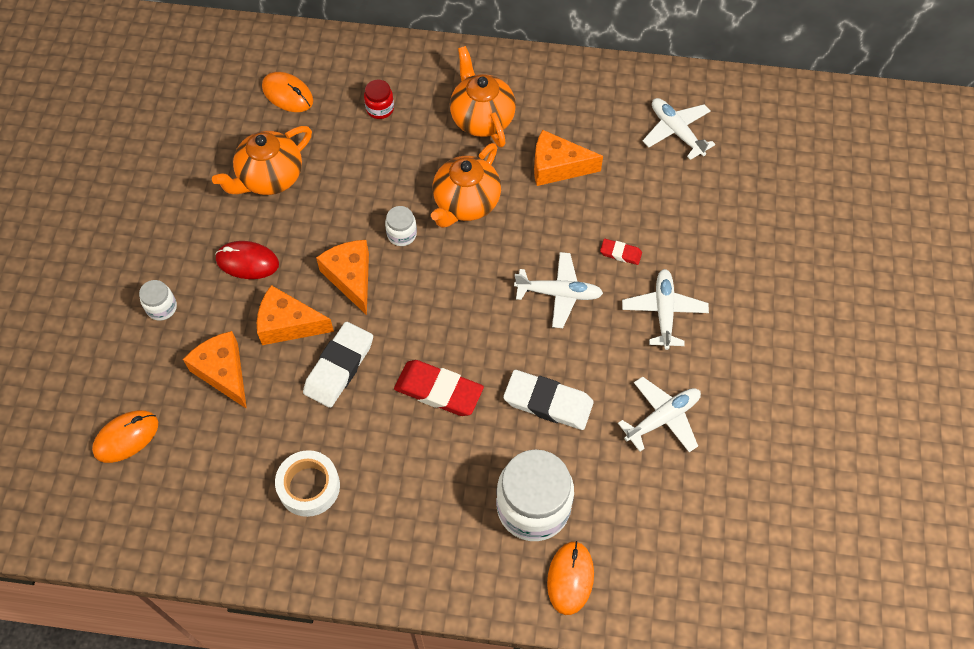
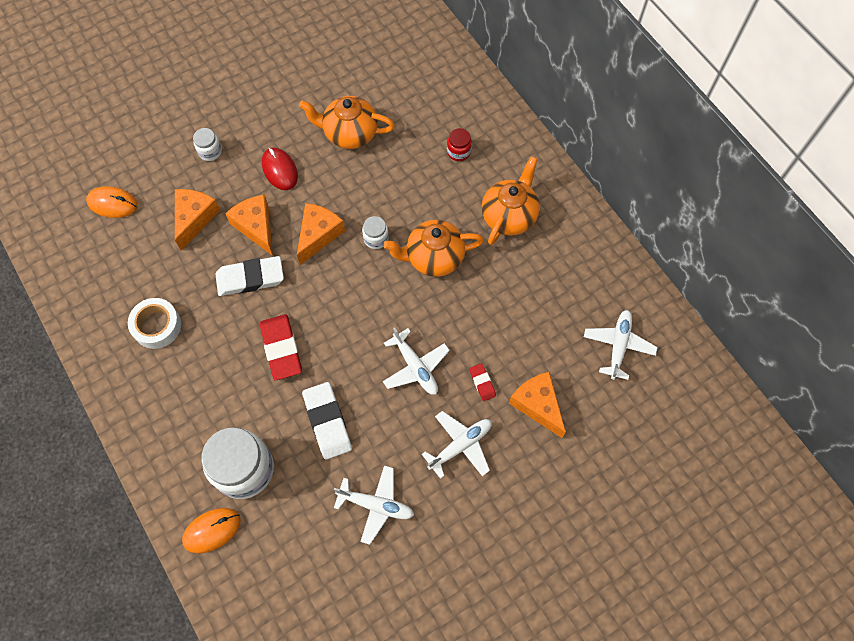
camera: 50 degrees right, 5 degrees up
(288, 94) = (419, 93): orange mouse -> none
(557, 167) = (514, 291): orange cheese -> orange cheese (537, 405)

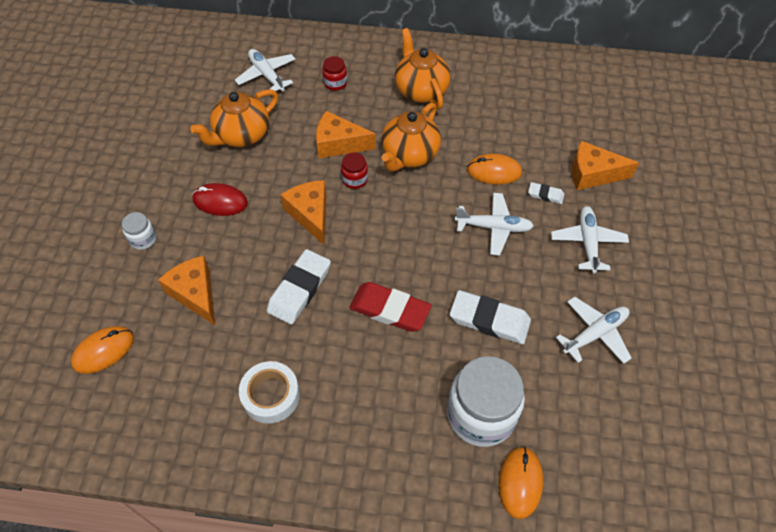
camera: 50 degrees left, 10 degrees down
(256, 227) = (255, 253): orange cheese -> orange cheese (339, 144)
(376, 238) = (355, 179): white jar -> red jar
(472, 329) = (494, 171): none -> orange mouse
(482, 383) = (545, 195): red eraser -> white eraser
(618, 346) = (585, 100): white plane -> white plane (267, 75)

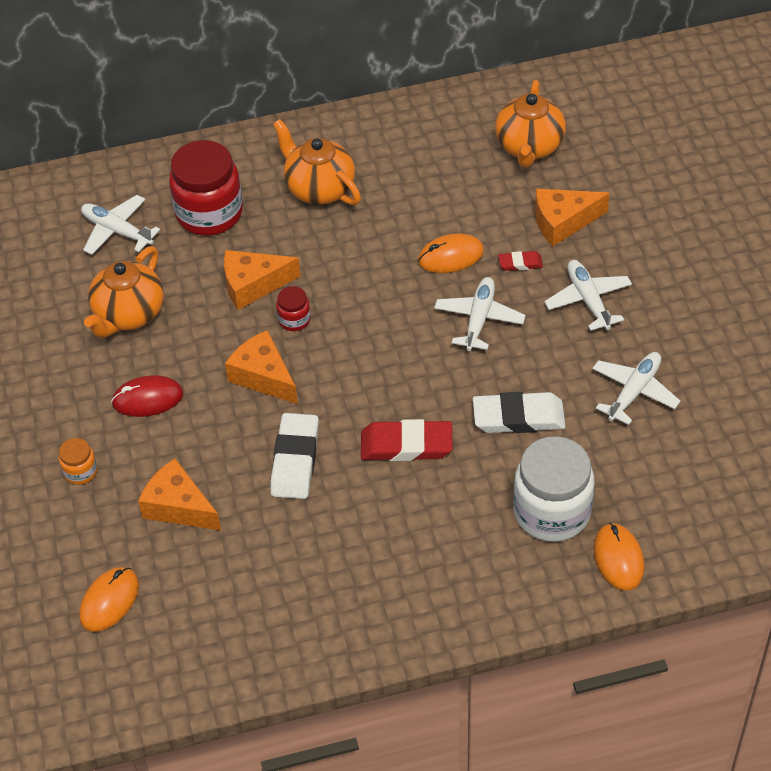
camera: 20 degrees left, 5 degrees down
(143, 239) = (80, 471): white jar -> orange jar
(271, 395) = (322, 575): white tape -> none
(335, 83) = (209, 213): red jar -> red jar, size x2.18
(409, 155) = (344, 270): orange teapot -> orange teapot (529, 146)
(494, 227) = (479, 319): white plane -> white plane turned 60 degrees counterclockwise
(545, 195) = (520, 263): white eraser -> red eraser

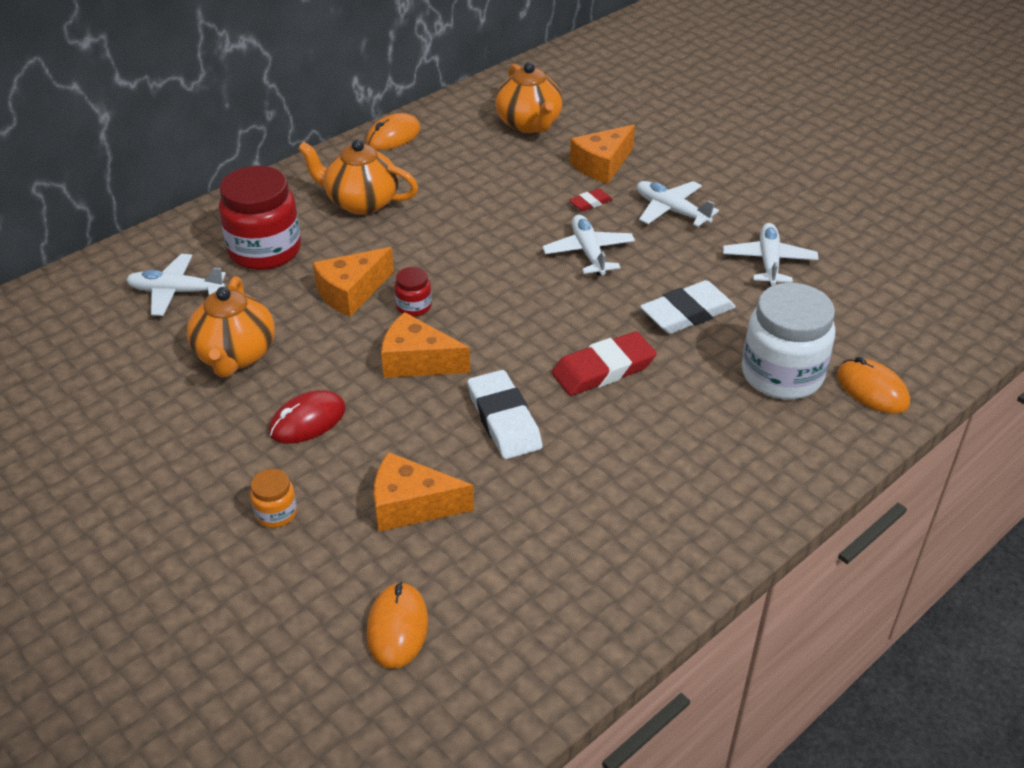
camera: 30 degrees left, 10 degrees down
(450, 256) = (524, 216): orange mouse -> orange mouse (393, 136)

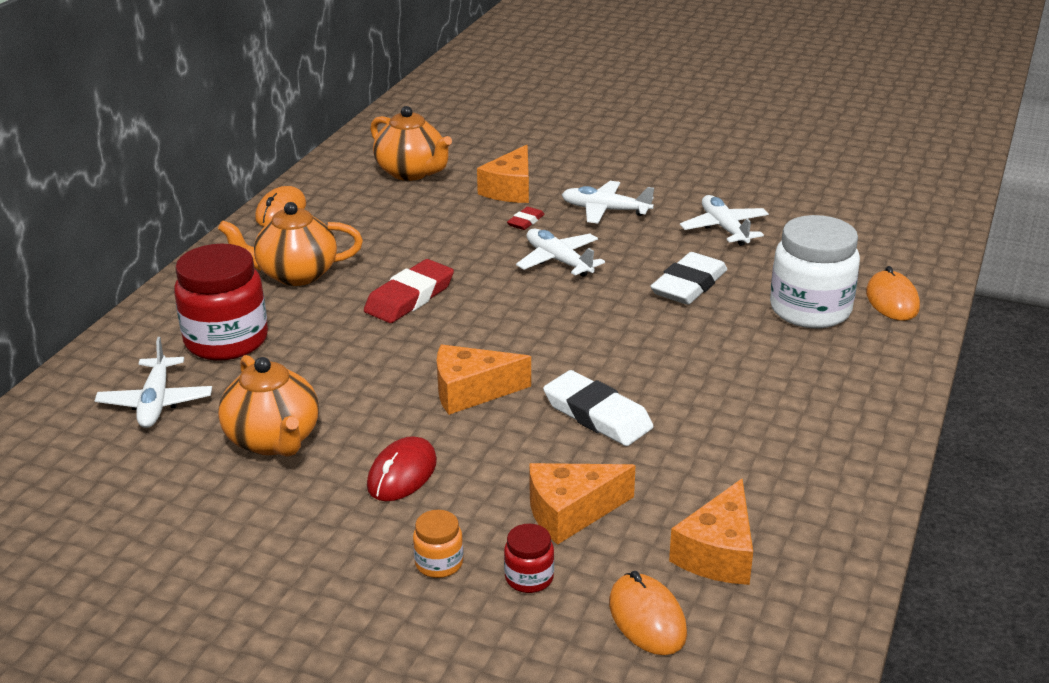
camera: 25 degrees left, 10 degrees down
(176, 292) = (156, 402): white plane -> white plane turned 75 degrees counterclockwise
(351, 292) = (352, 352): orange cheese -> orange cheese (718, 553)
(414, 307) = (427, 347): red jar -> red jar (529, 578)
(603, 369) = (653, 348): red eraser -> red eraser (409, 297)
(872, 390) = (892, 300): orange mouse -> orange mouse turned 60 degrees clockwise

